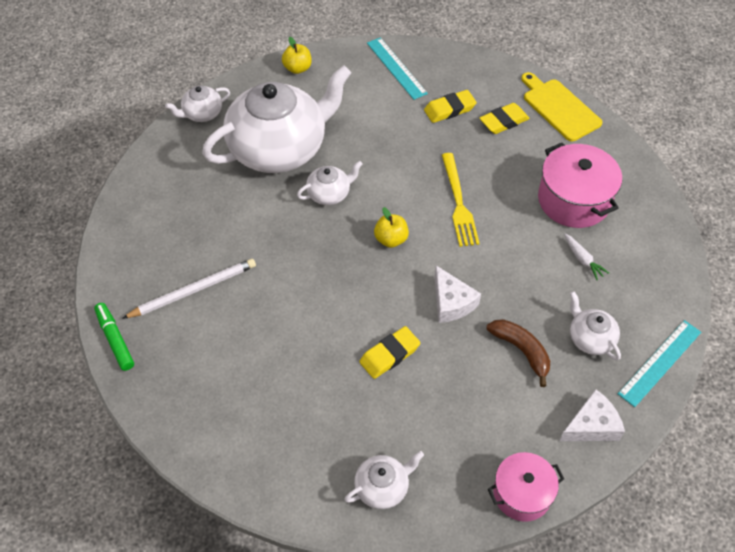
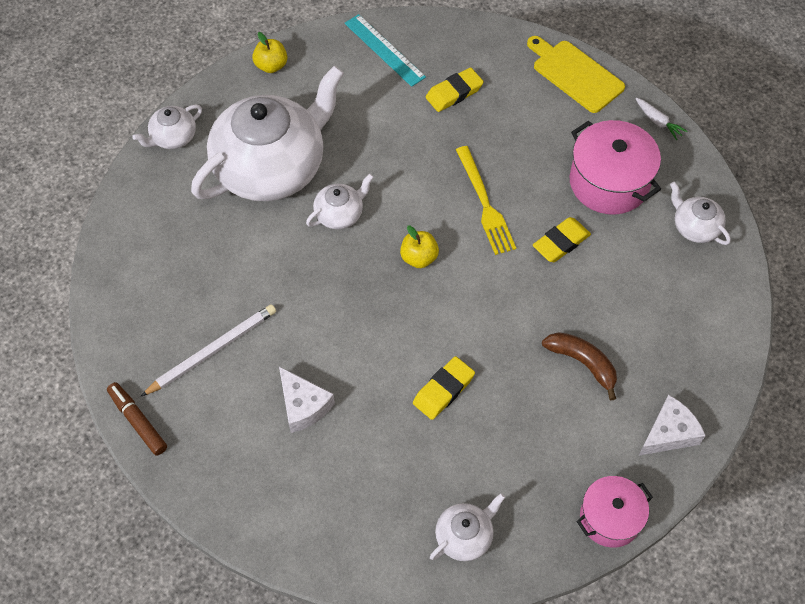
camera: 10 degrees left, 5 degrees up
(115, 339) = (138, 421): green marker -> brown marker
(451, 302) = (498, 320): white cheese -> white cheese (303, 405)
(503, 121) = (517, 99): yellow eraser -> yellow eraser (561, 242)
(583, 260) = (630, 250): white carrot -> white carrot (658, 122)
(590, 338) = (652, 338): white teapot -> white teapot (695, 227)
(660, 362) = (728, 353): turquoise ruler -> none

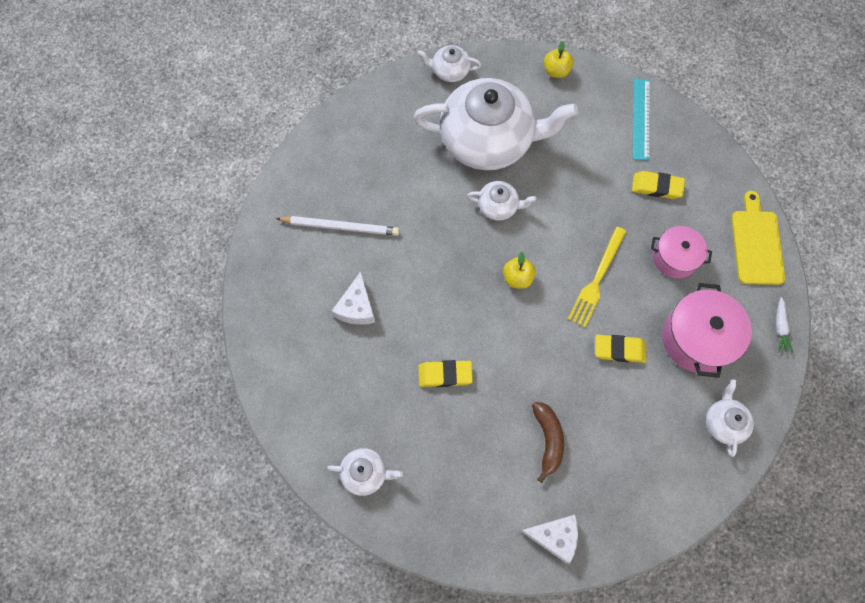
camera: 45 degrees right, 10 degrees up
(138, 421) = (261, 232): brown marker -> none
(610, 518) = (460, 550): pink pot -> pink pot (675, 258)

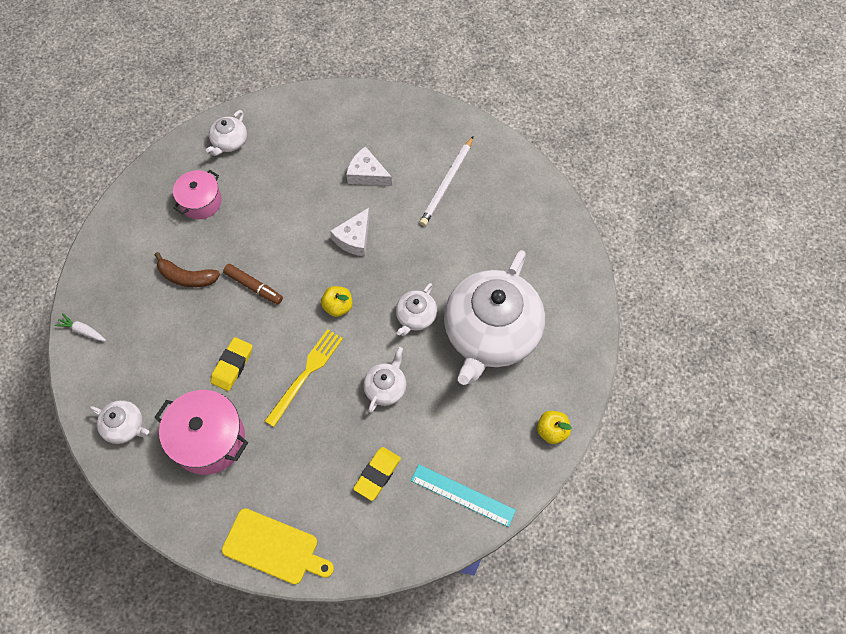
camera: 110 degrees right, 5 degrees down
(445, 375) = (278, 220): yellow eraser -> none
(450, 71) = (584, 326): white teapot -> white teapot (385, 387)
(530, 366) = (254, 287): none -> brown marker
(554, 536) = (113, 253): white cheese -> white cheese (354, 238)
(597, 279) = (306, 374): yellow fork -> yellow fork turned 75 degrees clockwise
(675, 258) = (295, 456): pink pot -> pink pot (201, 202)
(780, 328) = (181, 525): white carrot -> white carrot (82, 331)

